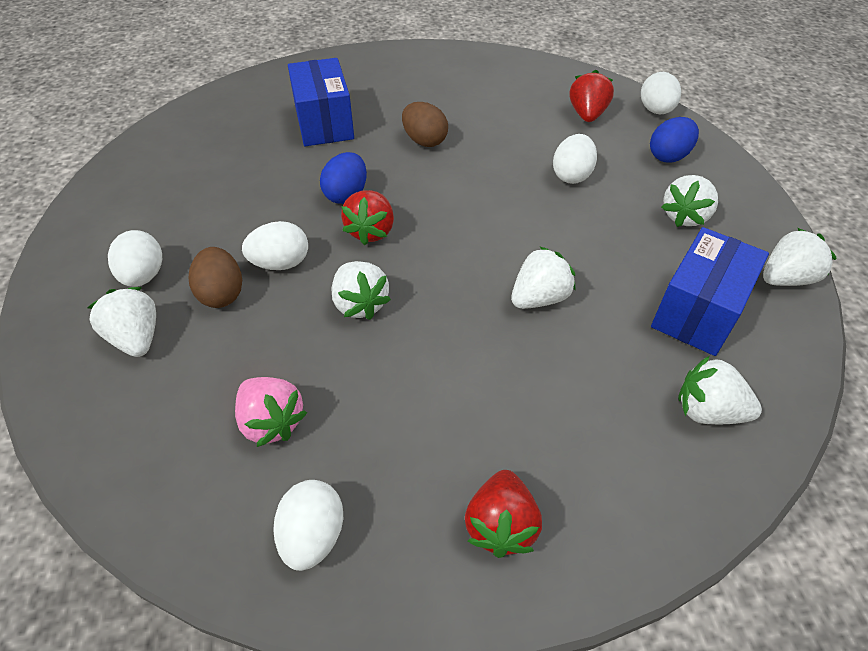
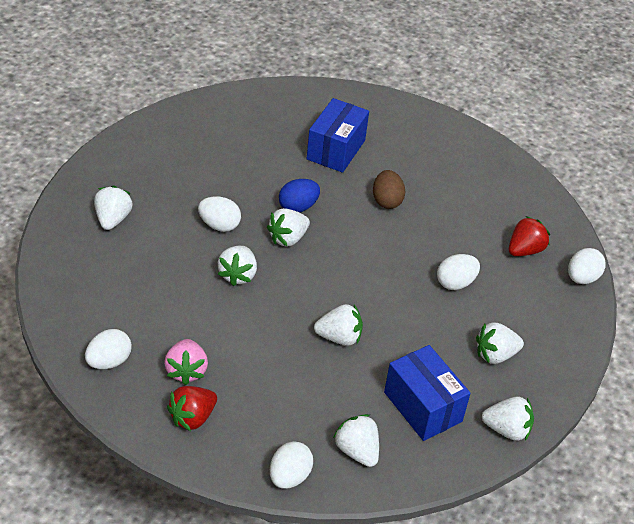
camera: 35 degrees right, 5 degrees down
(144, 276) = (144, 187): white egg -> white egg (289, 476)
(222, 294) = (173, 222): brown egg -> none
(272, 422) = (137, 302): pink strawberry -> pink strawberry (186, 371)
(371, 231) = (288, 238): red strawberry -> white strawberry
(668, 156) = (542, 313): blue egg -> none
(697, 311) = (423, 407): blue box -> blue box turned 75 degrees clockwise

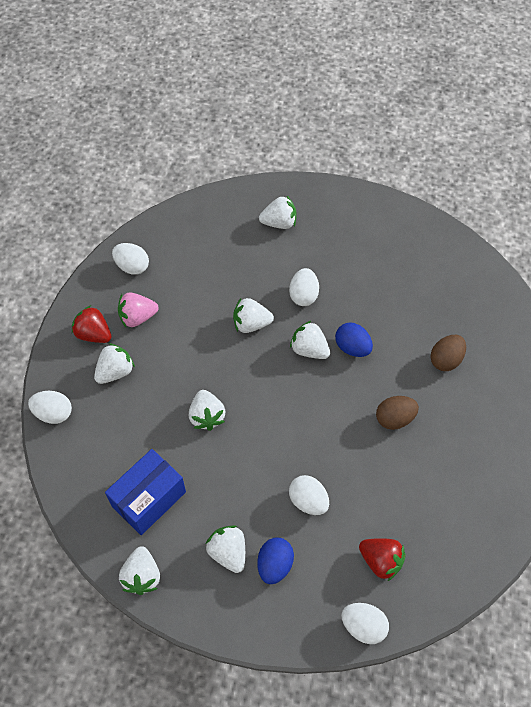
camera: 80 degrees right, 15 degrees up
(336, 150) = (445, 360): blue box -> brown egg
(357, 451) = (89, 456): white strawberry -> white strawberry (115, 372)
(514, 323) = (274, 565): none -> blue egg

